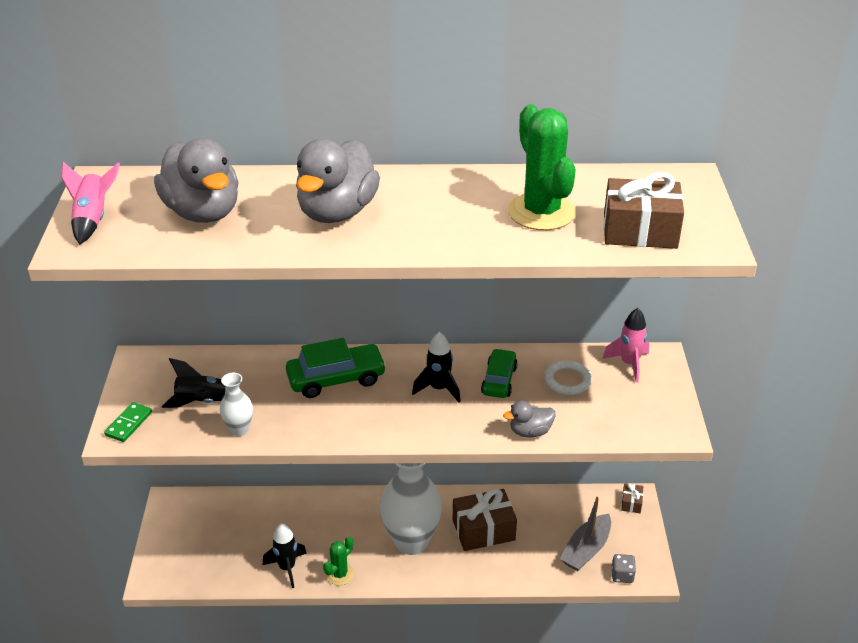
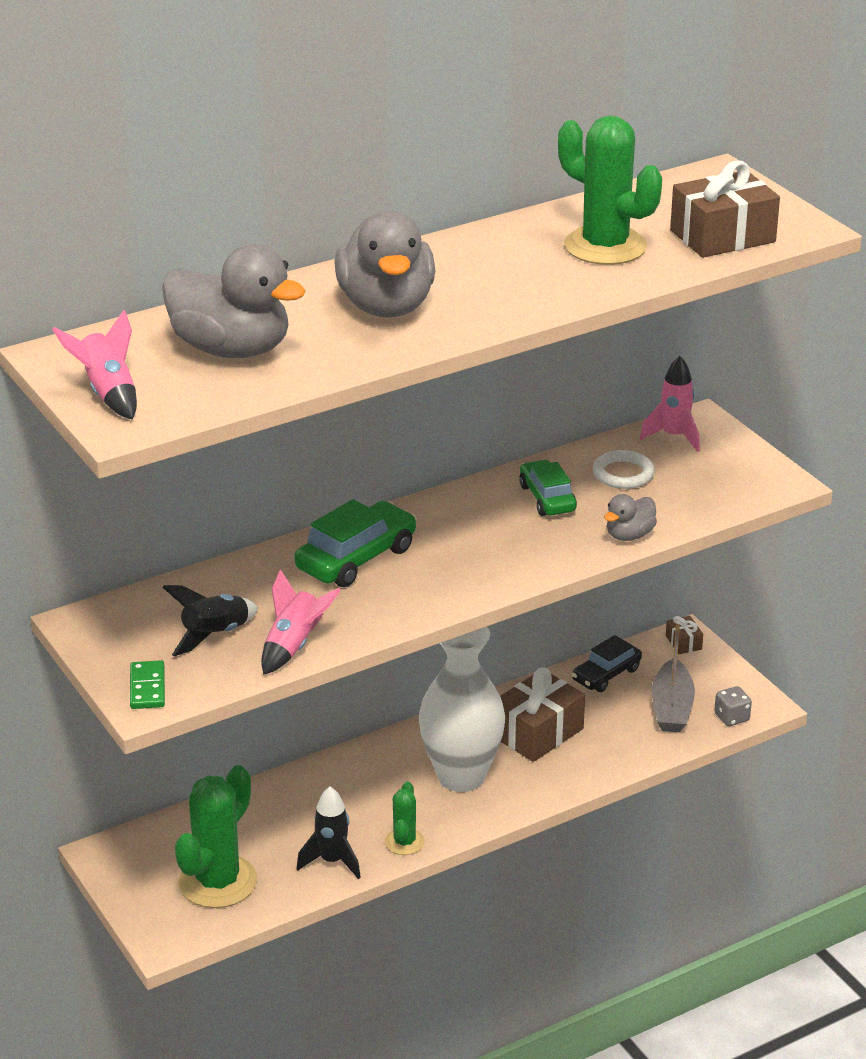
camera: 30 degrees left, 5 degrees down
(212, 551) = (218, 882): none -> green cactus
(239, 429) = (294, 646): white vase -> pink rocket
(439, 389) = (487, 528): black rocket -> none
(561, 506) = (606, 674): none -> black car

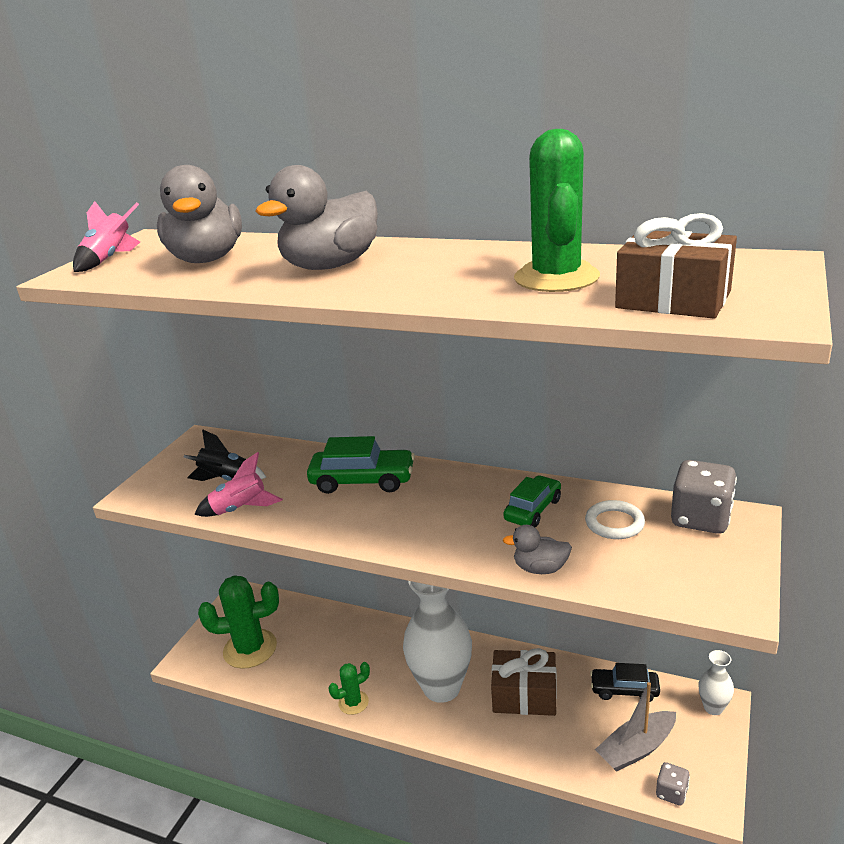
camera: 55 degrees right, 5 degrees down
(147, 688) = (151, 487): green domino -> none
(332, 861) = (307, 682): black rocket -> none
(674, 437) = (700, 519): pink rocket -> grey dice
(683, 642) = (713, 708): brown gift -> white vase

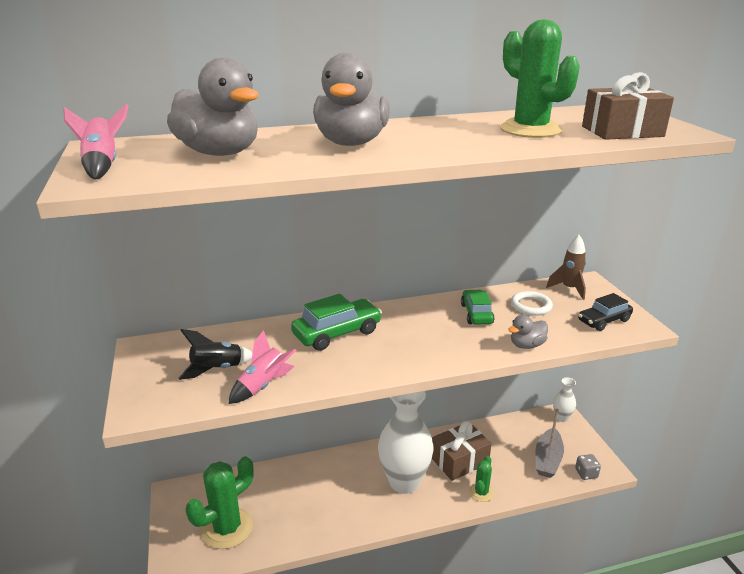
camera: 40 degrees left, 0 degrees up
(353, 702) = (353, 523): green cactus -> green cactus (481, 492)
(624, 690) = (510, 430): black car -> black car (604, 321)
(700, 519) = (569, 289): grey dice -> brown rocket

